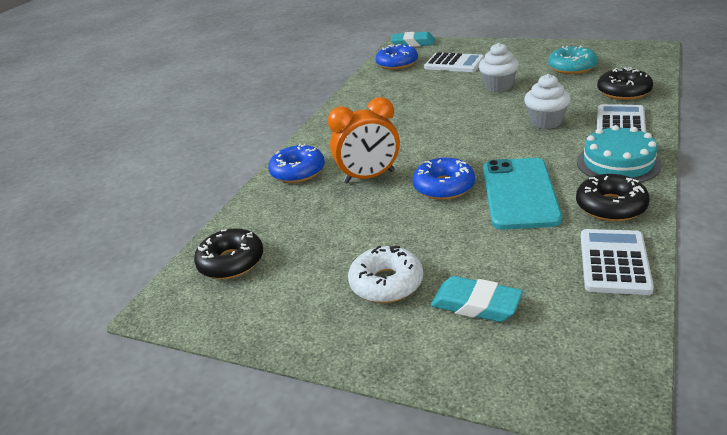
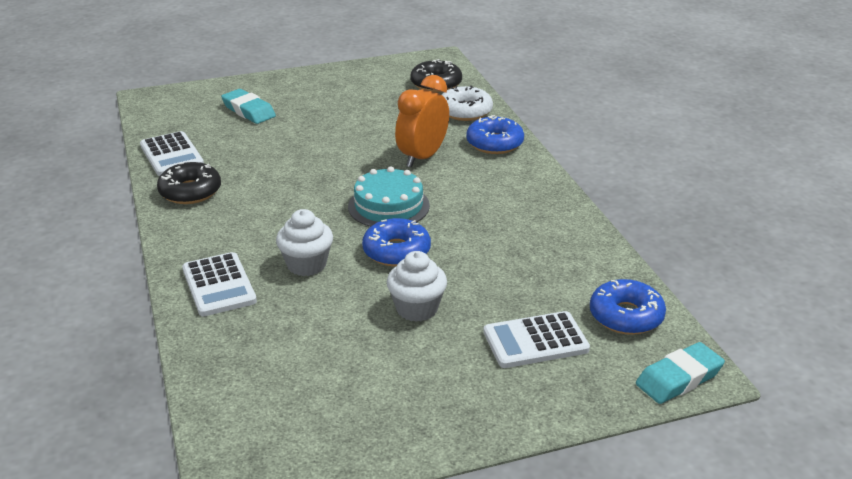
camera: 135 degrees right, 0 degrees up
(386, 283) = (316, 104): white donut -> white donut (465, 111)
(444, 187) = (345, 168): blue donut -> blue donut (396, 251)
(476, 304) = (248, 111): turquoise eraser -> turquoise eraser turned 60 degrees clockwise
(519, 193) = (274, 181): turquoise phone -> none
(572, 67) = (342, 383): turquoise donut -> none
(618, 163) = (201, 234): turquoise cake -> turquoise cake (388, 206)
(623, 92) = (237, 345): black donut -> none

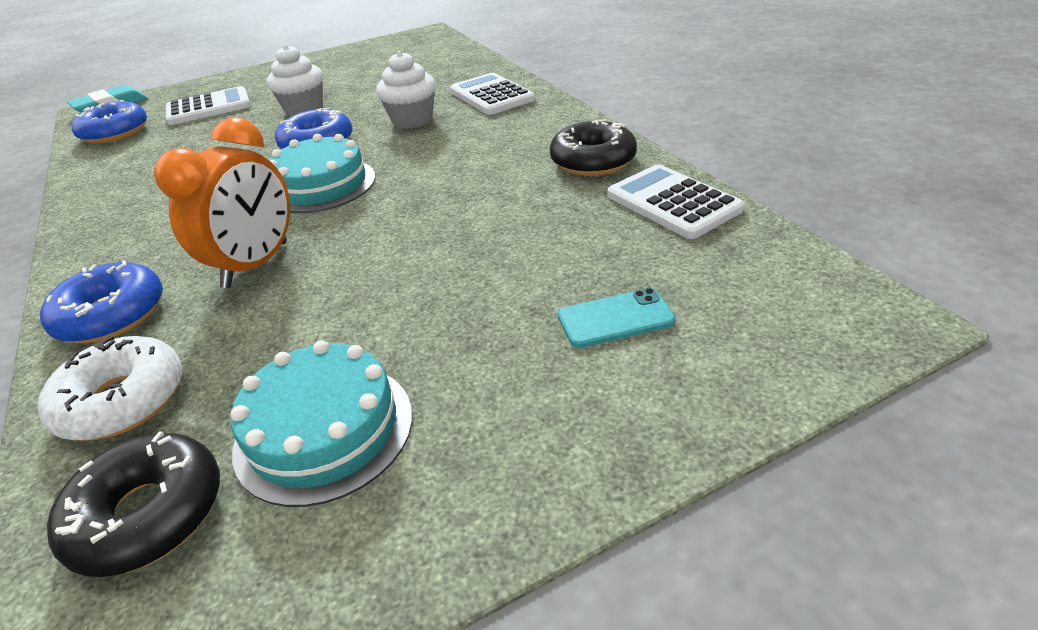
camera: 175 degrees right, 5 degrees up
(248, 111) = (615, 318): turquoise eraser -> turquoise phone
(377, 95) = (324, 430): none -> turquoise cake

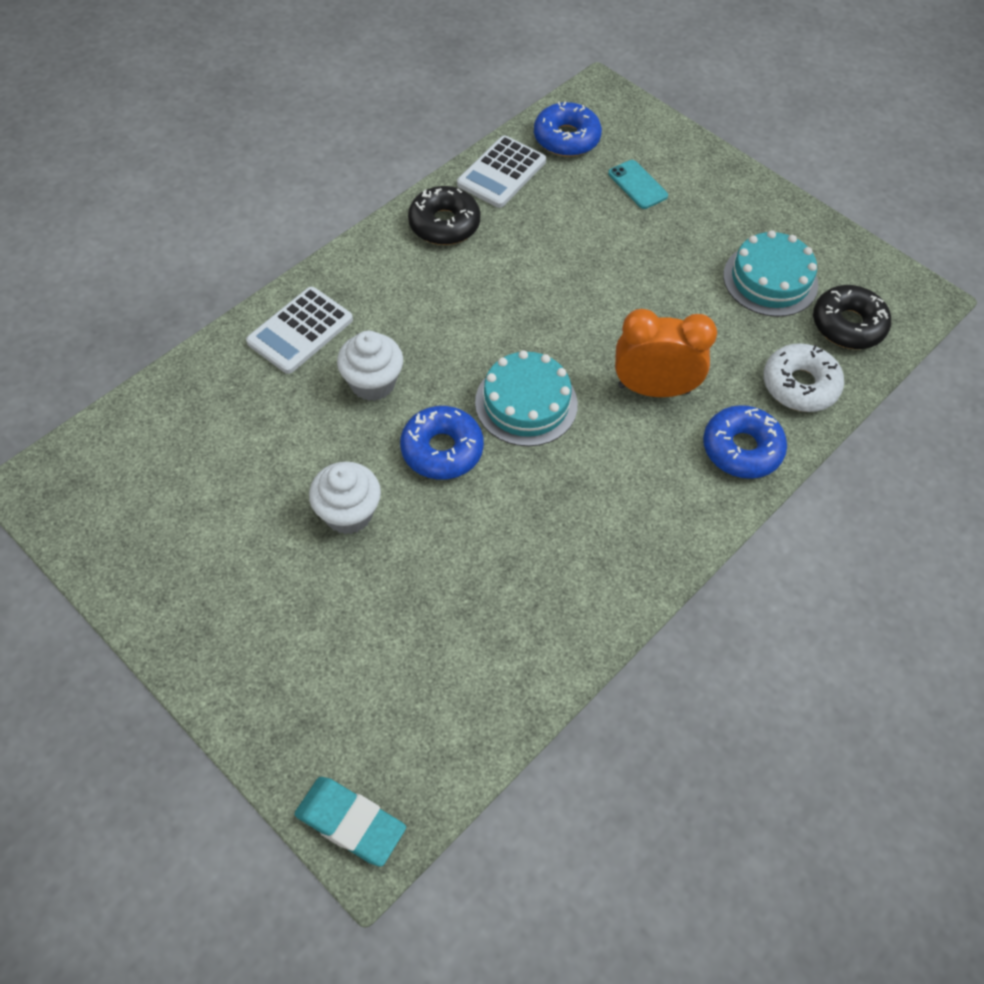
camera: 115 degrees left, 20 degrees up
(115, 132) = (442, 728): blue donut -> blue donut (566, 138)
(209, 107) = (348, 648): white calculator -> none

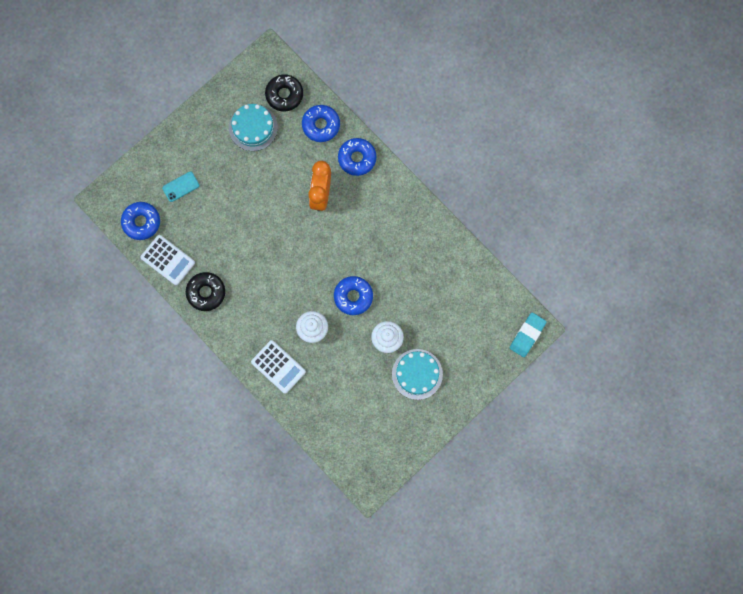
camera: 85 degrees left, 20 degrees up
(526, 403) = (327, 256): turquoise cake -> turquoise cake (417, 374)
(800, 385) = (321, 125): white donut -> blue donut

